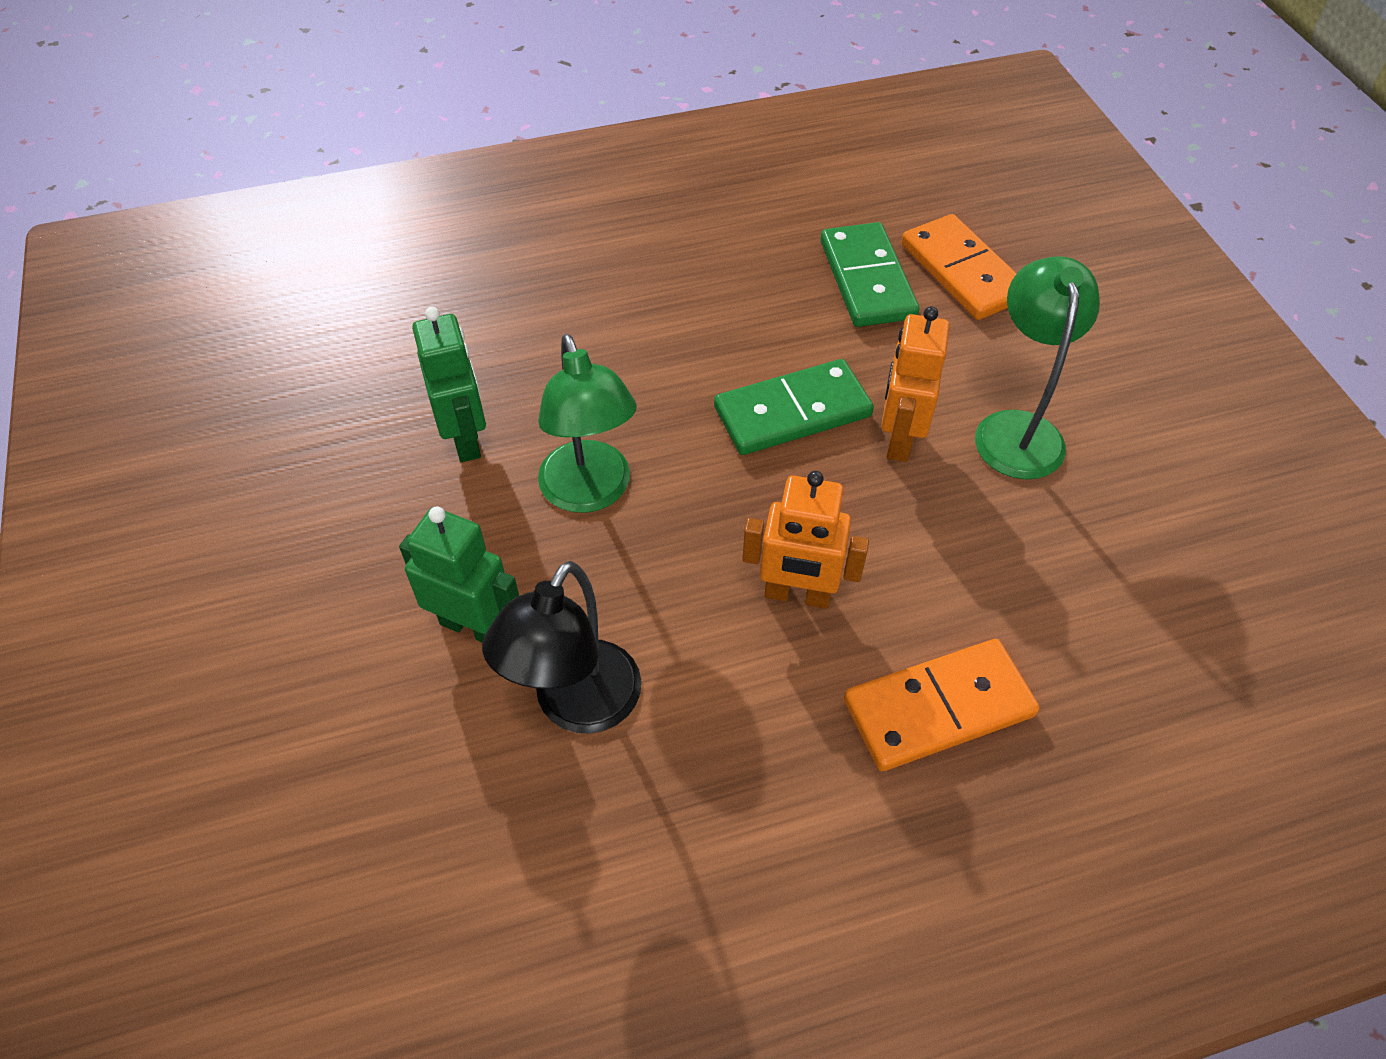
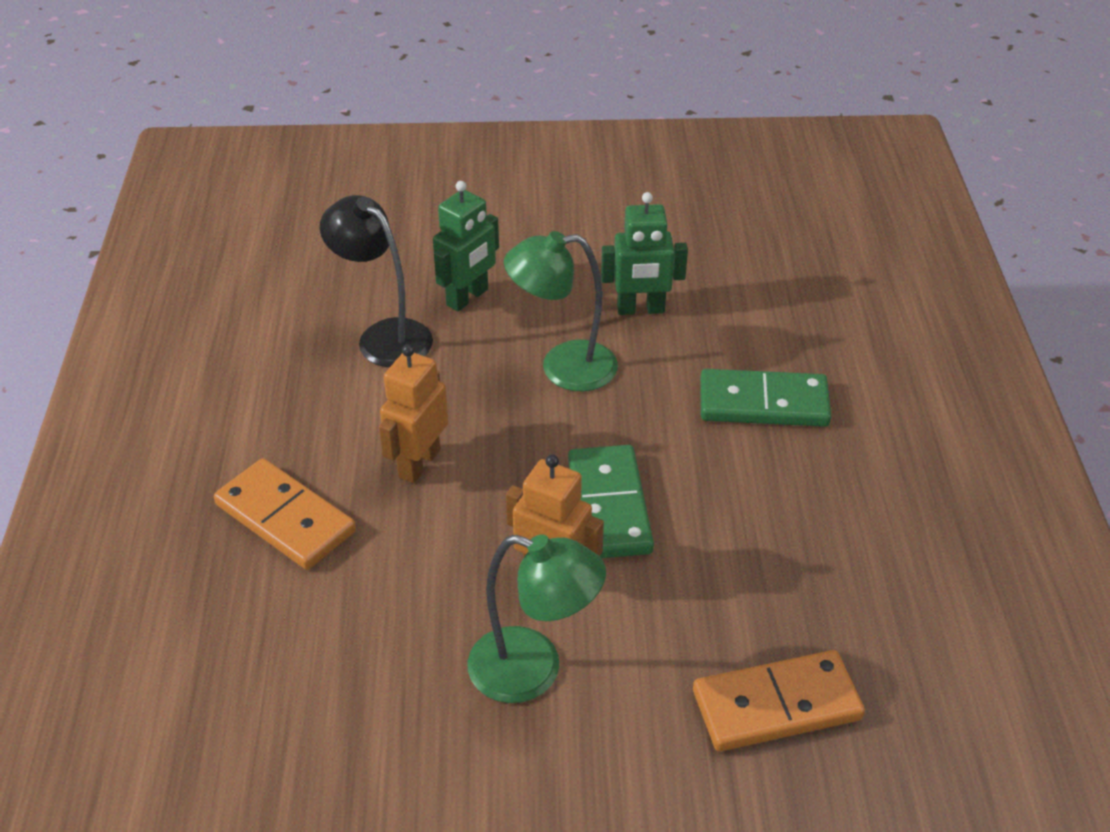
camera: 105 degrees right, 10 degrees down
(866, 279) = (779, 612): green domino -> green domino (763, 403)
(938, 708) = (285, 518): orange domino -> orange domino turned 45 degrees counterclockwise

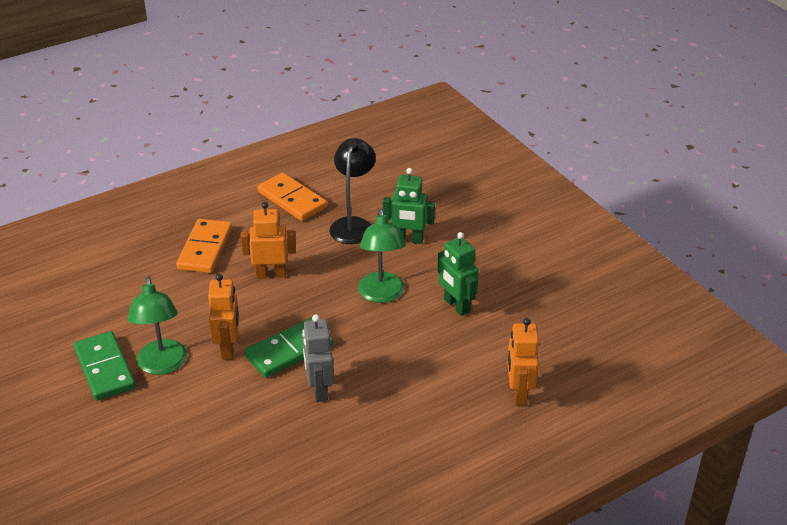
camera: 60 degrees right, 5 degrees down
(563, 367) = (382, 295): green lamp -> green lamp turned 150 degrees counterclockwise
(715, 504) = (319, 390): none -> grey robot
(763, 403) = (417, 382): green domino -> green domino (105, 368)
(776, 705) = (192, 460): orange domino -> orange domino (292, 199)
(841, 324) = (519, 393): none -> orange robot

